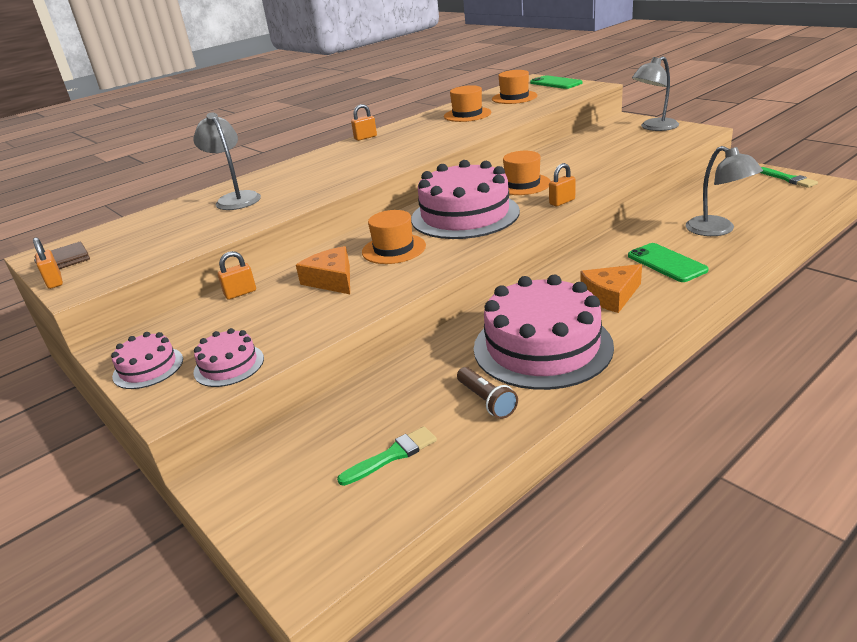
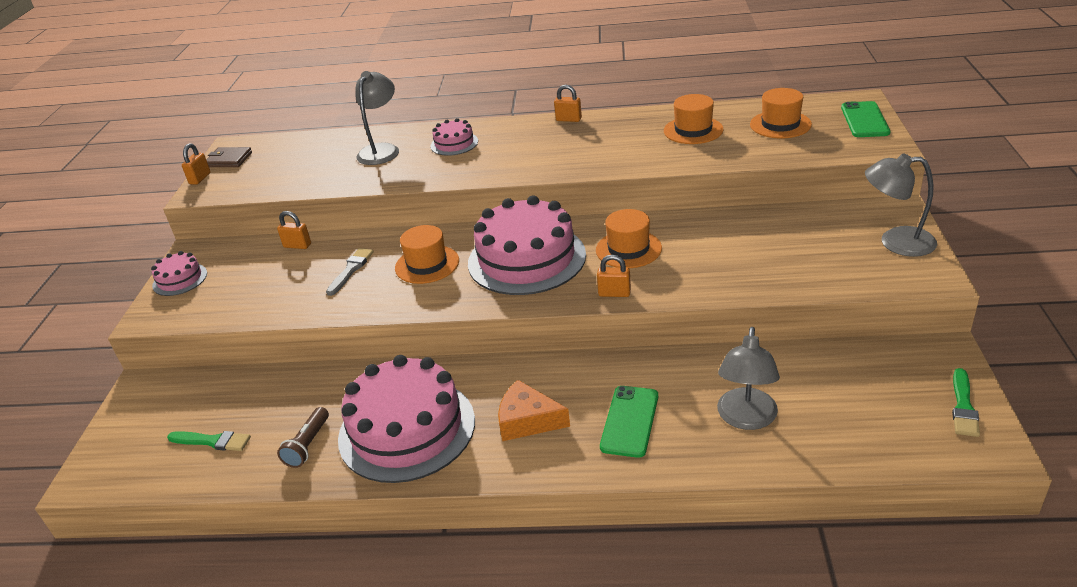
camera: 45 degrees right, 5 degrees up
(229, 365) = (205, 307): pink cake -> pink cake (454, 143)
(332, 280) = (351, 270): orange cheese -> grey brush

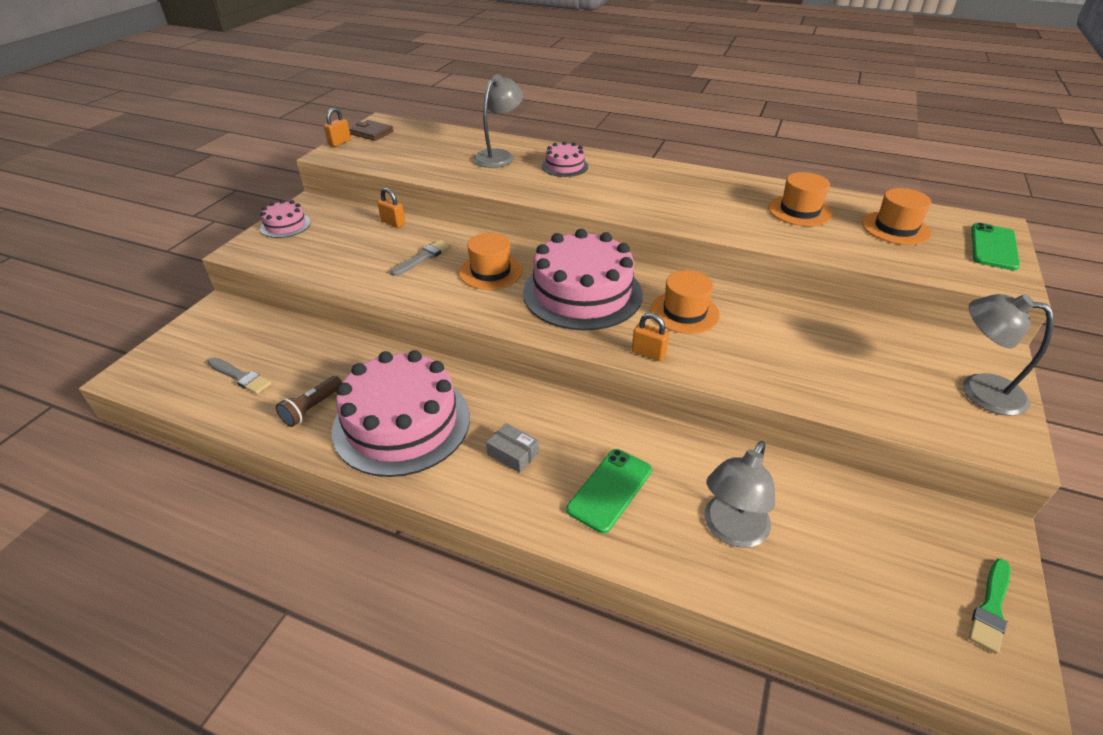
camera: 15 degrees right, 5 degrees up
(212, 441) = (240, 377): green brush -> grey brush
(527, 420) = (513, 453): orange cheese -> grey box
(568, 119) = (681, 170): orange padlock -> none

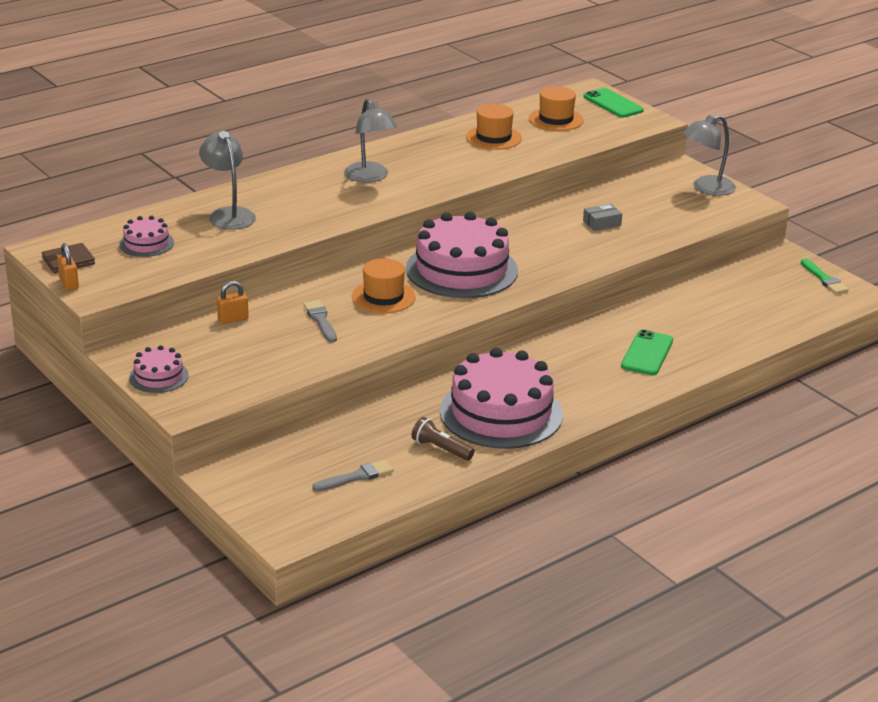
camera: 60 degrees left, 10 degrees down
(312, 408) = (440, 449): brown flashlight -> brown flashlight turned 150 degrees clockwise
(513, 453) = (580, 377): grey box -> grey box (602, 223)
(565, 166) = (294, 193): pink cake -> pink cake (146, 243)
(610, 490) = (647, 353): green phone -> green phone turned 45 degrees clockwise
(648, 353) = (563, 272): orange padlock -> none
(684, 312) = (531, 242): orange hat -> none
(731, 531) = (715, 327): grey lamp -> grey lamp (370, 177)

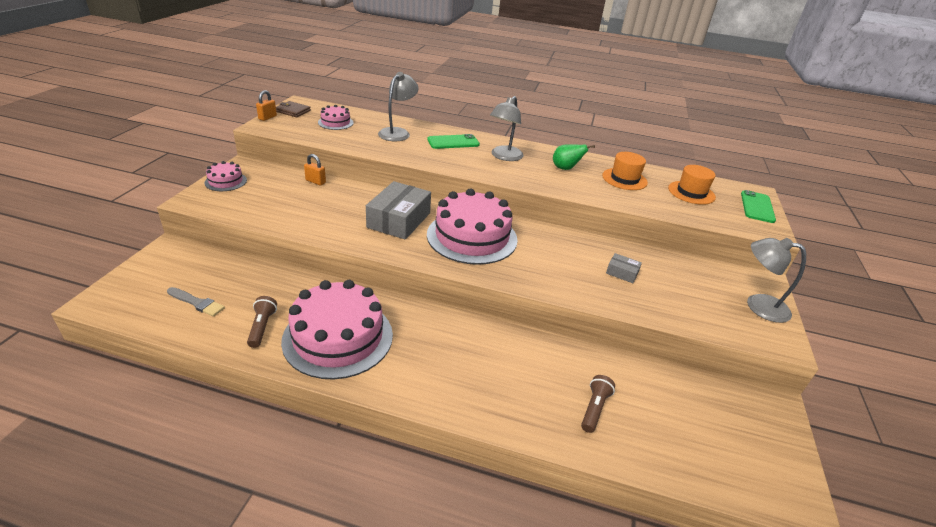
camera: 50 degrees right, 5 degrees up
(320, 320) = (344, 208): grey brush -> none
(383, 297) = (399, 220): orange hat -> grey box
(437, 157) = (565, 168): none -> green pear
(647, 353) = (507, 384): green phone -> green phone (453, 142)
(711, 328) = (594, 408): none -> brown flashlight
(824, 279) = (782, 457): green brush -> none

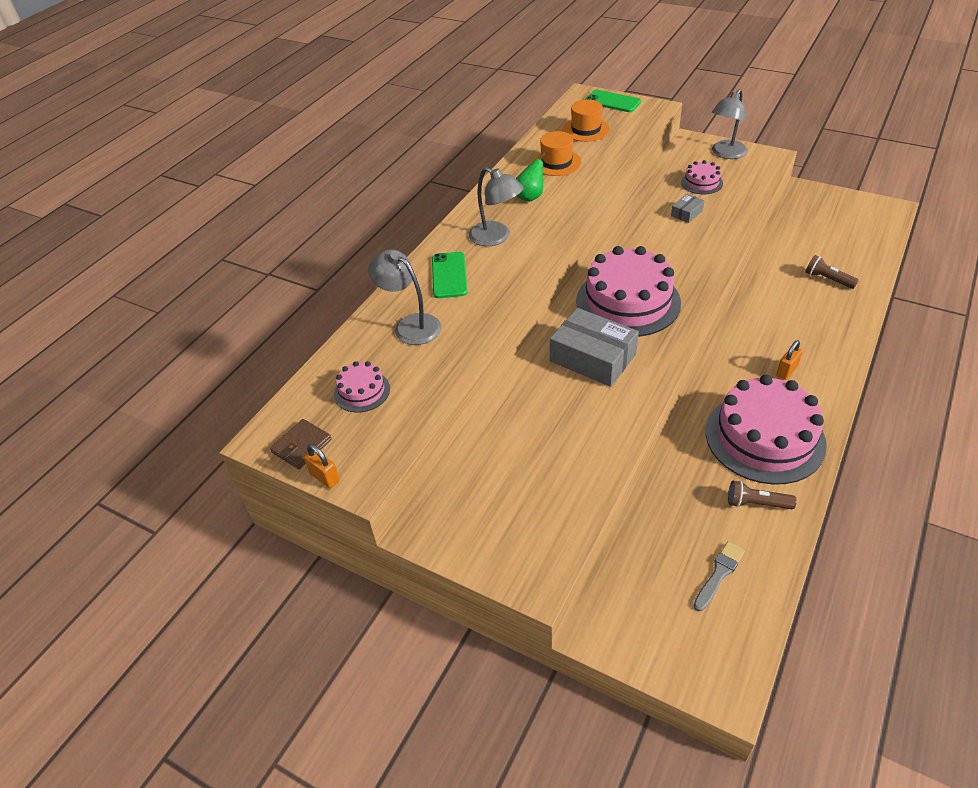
camera: 70 degrees left, 10 degrees up
(226, 181) = (476, 547): pink cake -> pink cake (701, 183)
(315, 181) = (486, 439): orange padlock -> orange padlock (786, 371)

